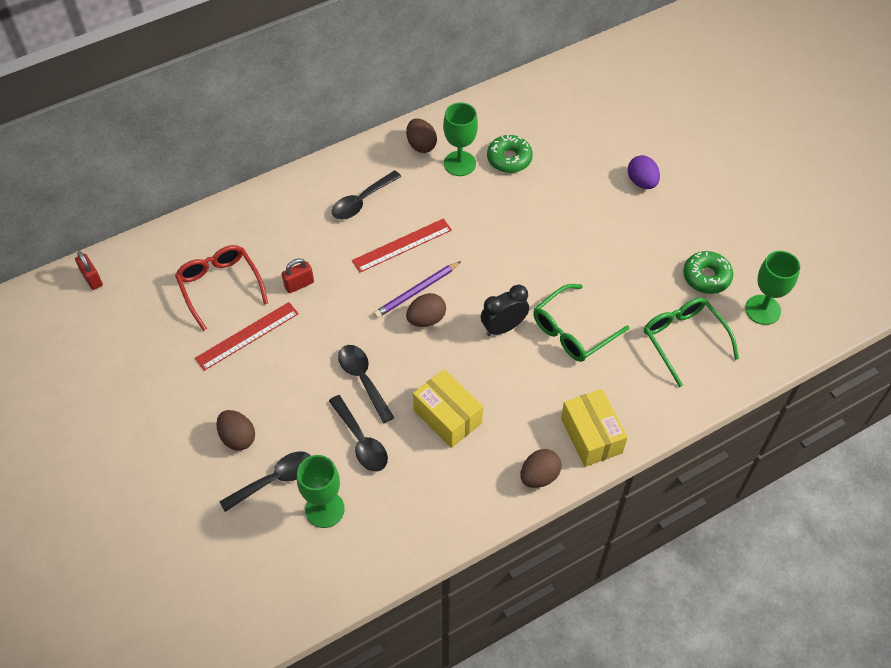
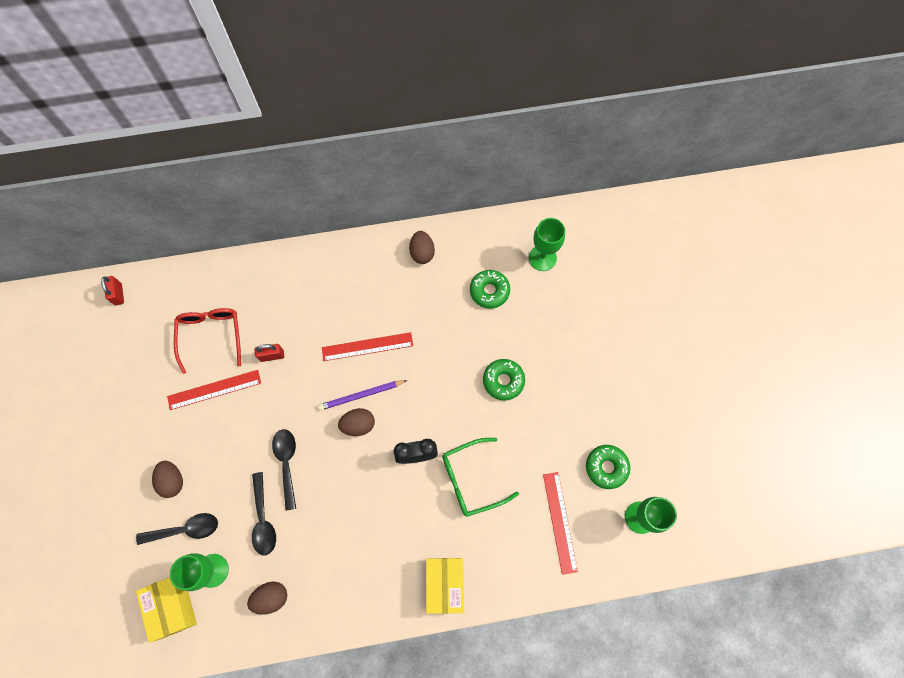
camera: 20 degrees right, 15 degrees up
(362, 201) = (352, 292): black spoon -> none
(447, 416) = (338, 522): yellow box -> yellow box (172, 606)
(459, 163) = (446, 282): green goblet -> green goblet (542, 258)
(539, 476) = (388, 605): brown egg -> brown egg (271, 597)
(563, 233) = (503, 381): none -> green donut
(641, 182) = (592, 353): purple egg -> none
(684, 340) = (560, 522): green glasses -> red ruler

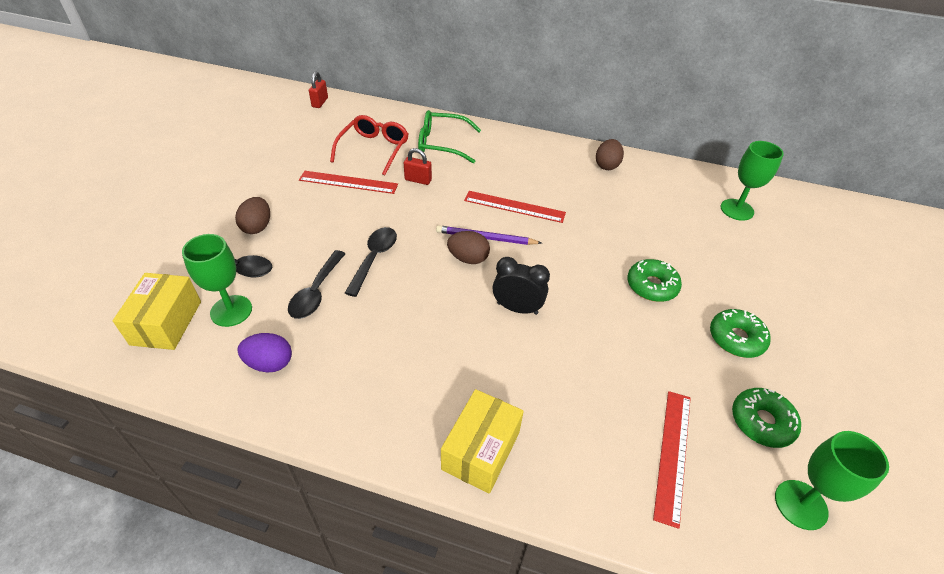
camera: 25 degrees right, 25 degrees down
(271, 597) = (269, 363): brown egg -> purple egg
(472, 479) = (571, 357): green glasses -> green glasses (442, 144)
(489, 291) = (666, 213): green donut -> green donut (736, 338)

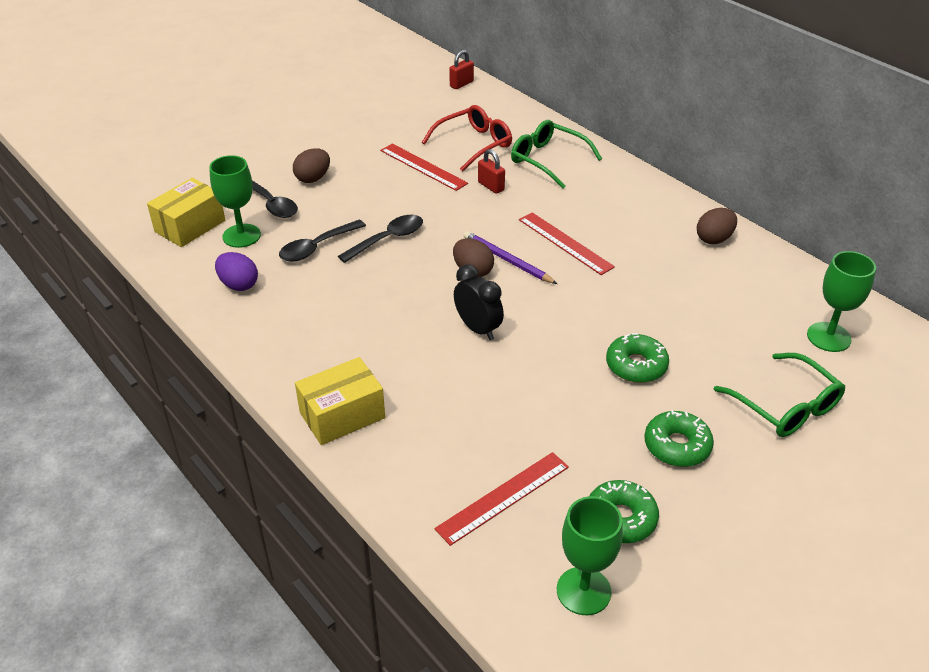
camera: 35 degrees right, 5 degrees down
(763, 272) = (785, 406): none -> green glasses

